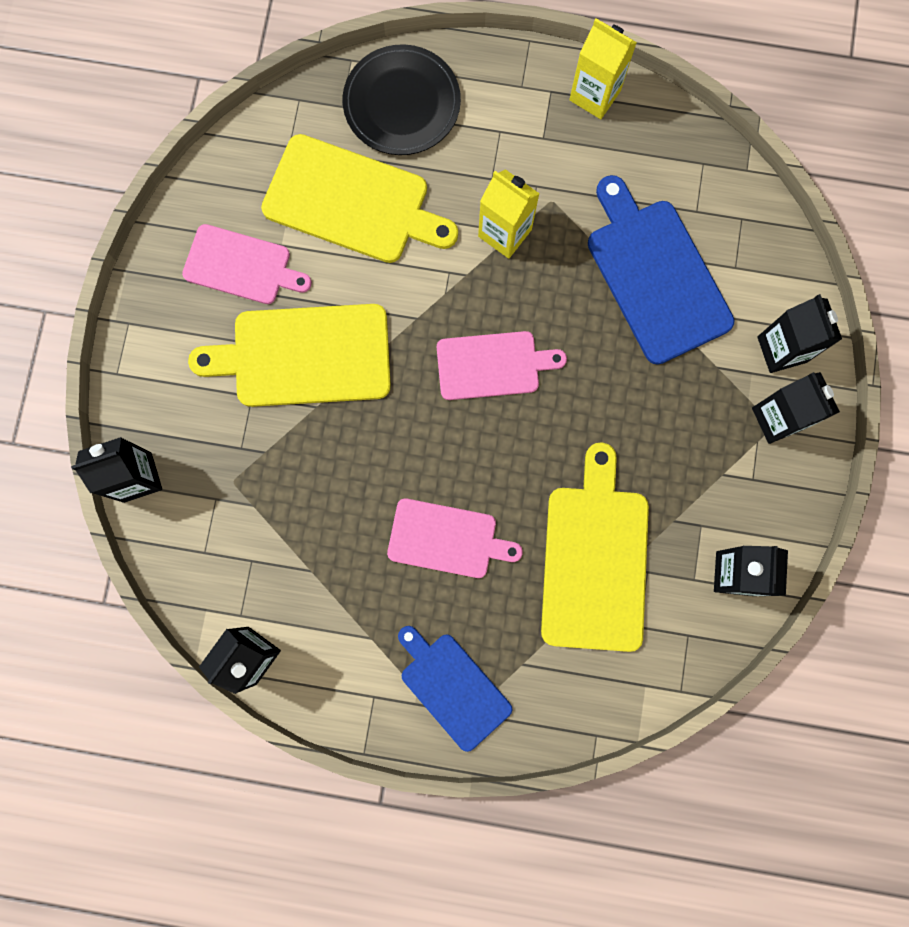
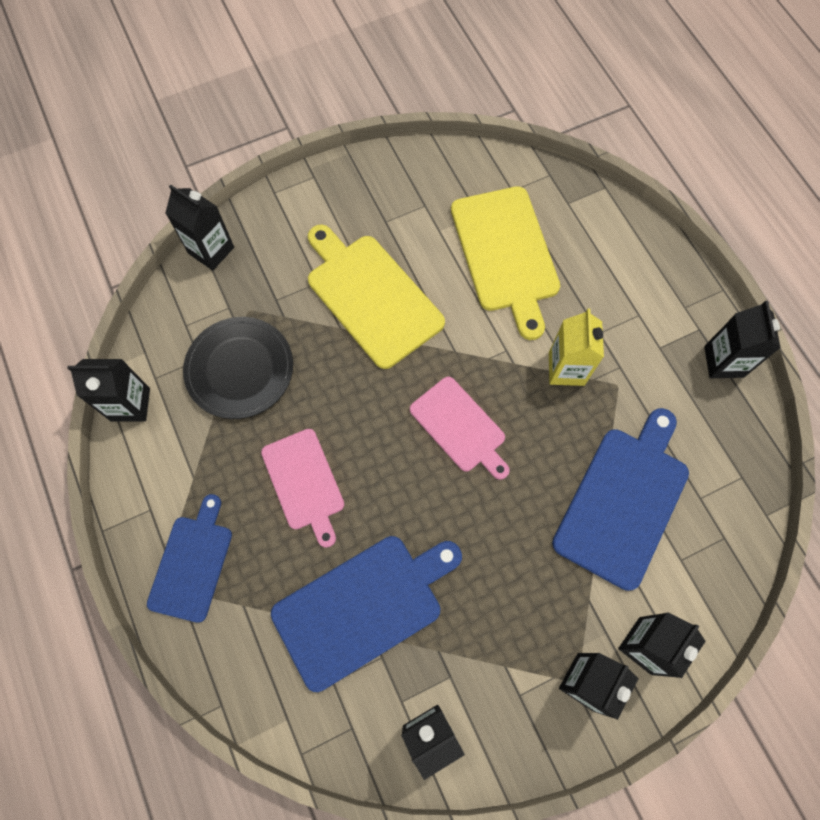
camera: 55 degrees right, 10 degrees down
(241, 266) = (405, 216): pink cutting board -> none
(402, 103) = (602, 238): black plate -> black plate (240, 369)
(595, 95) = (723, 362): yellow carton -> black carton
(595, 560) = (363, 607): yellow cutting board -> blue cutting board

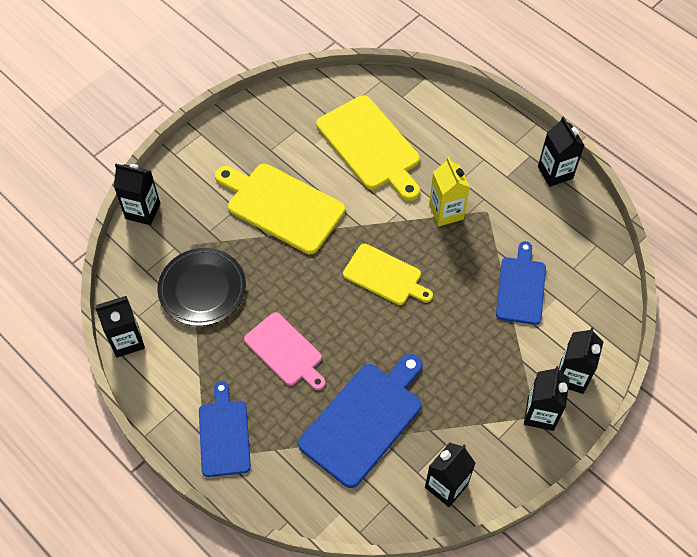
camera: 20 degrees left, 10 degrees down
(460, 427) = (385, 276): pink cutting board -> yellow cutting board
(623, 501) = (521, 287): blue cutting board -> blue cutting board, size x0.64

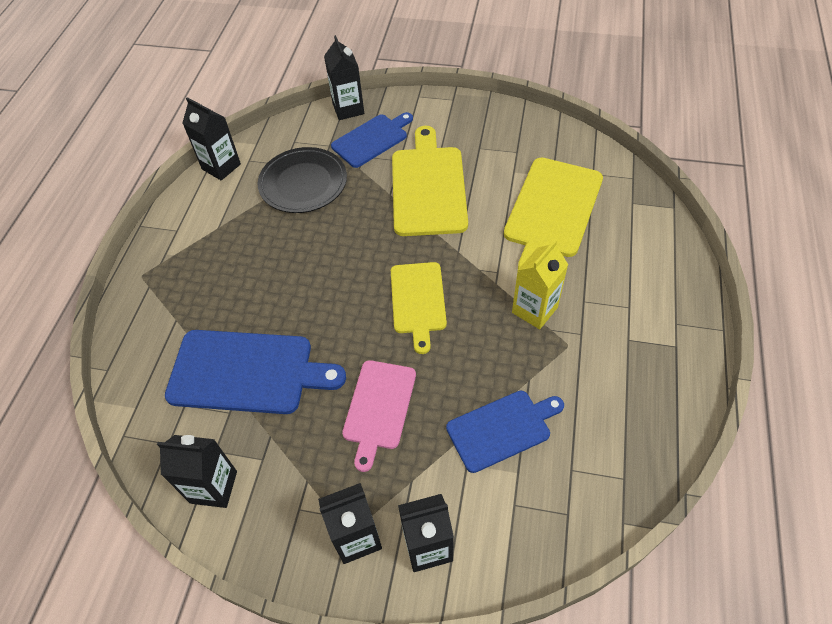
camera: 60 degrees right, 5 degrees down
(224, 434) = (170, 276): blue cutting board -> blue cutting board (372, 139)
(285, 351) = (281, 271): pink cutting board -> pink cutting board (379, 408)
(555, 172) = (679, 382): black carton -> none

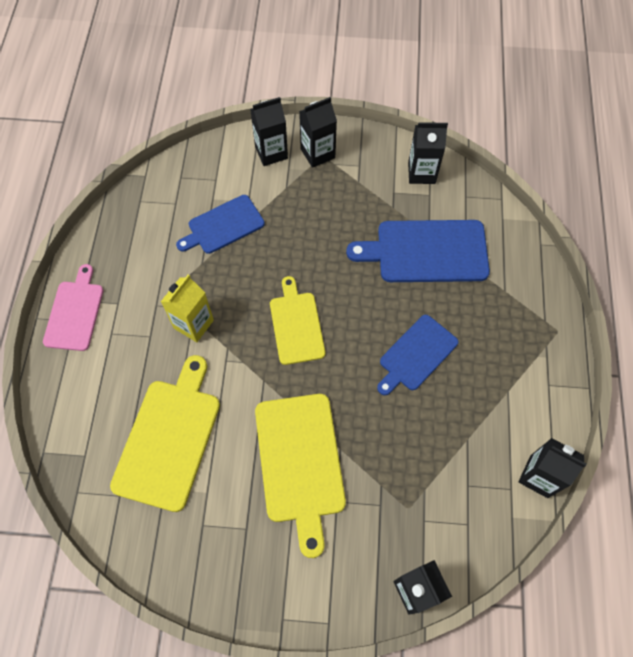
camera: 170 degrees right, 10 degrees up
(303, 183) = (438, 458): black plate -> none
(372, 139) = (375, 534): blue cutting board -> blue cutting board (416, 354)
(379, 408) = (316, 233): pink cutting board -> pink cutting board (75, 312)

